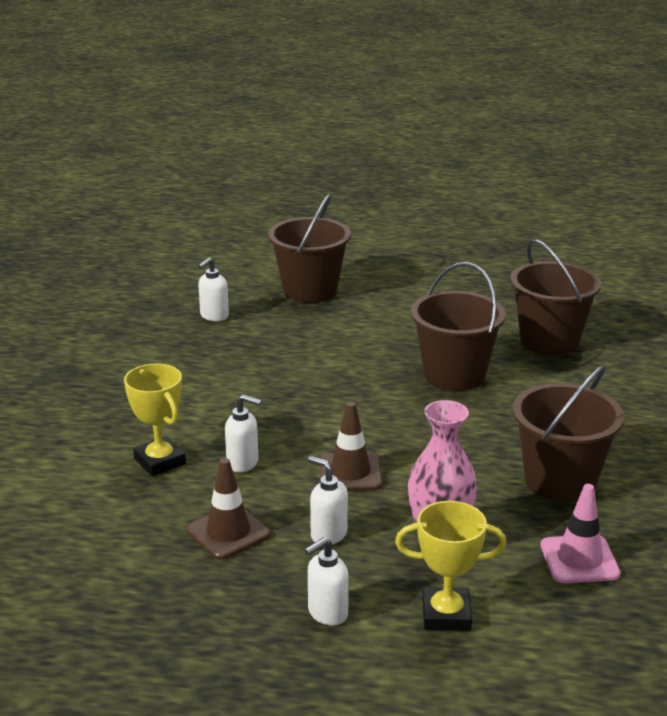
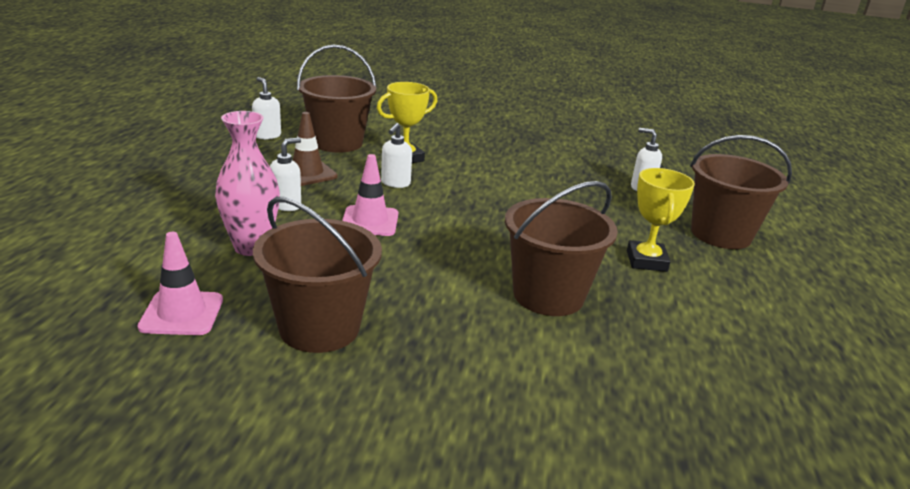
camera: 90 degrees right, 0 degrees up
(327, 613) = (194, 196): white soap dispenser -> white soap dispenser (267, 135)
(350, 472) = (370, 221): brown traffic cone -> pink traffic cone
(446, 615) = (157, 238): yellow trophy -> yellow trophy (646, 261)
(549, 341) = (654, 383): brown bucket -> brown bucket (337, 143)

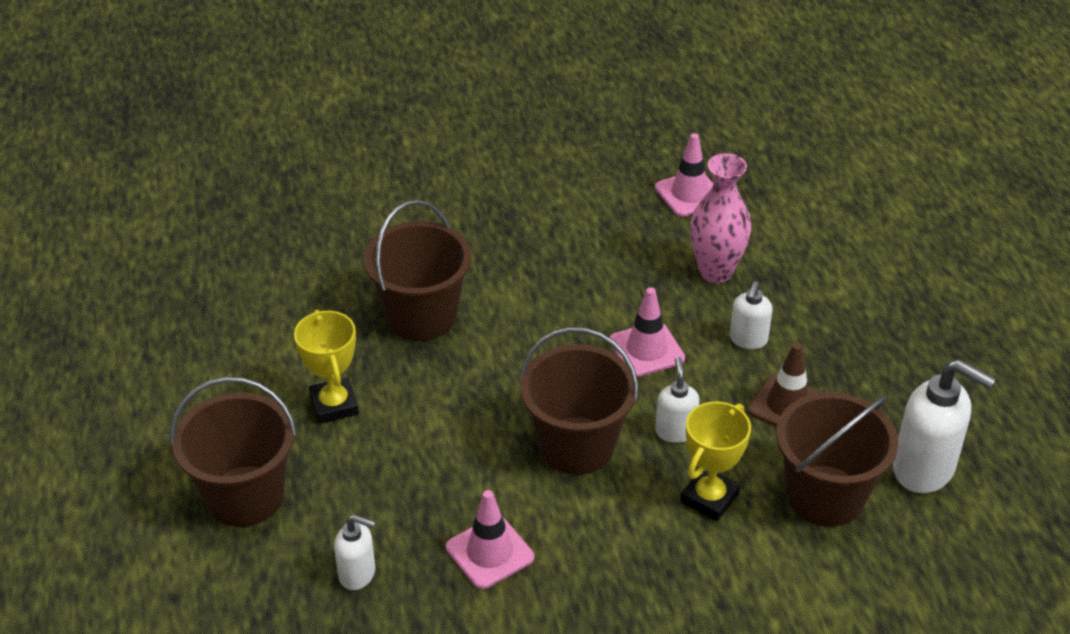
camera: 160 degrees right, 15 degrees up
(267, 135) = (924, 469): white soap dispenser -> white soap dispenser, size x1.78
(319, 328) = (583, 217): brown bucket -> brown bucket (576, 445)
(555, 174) = (489, 552): none -> pink traffic cone

